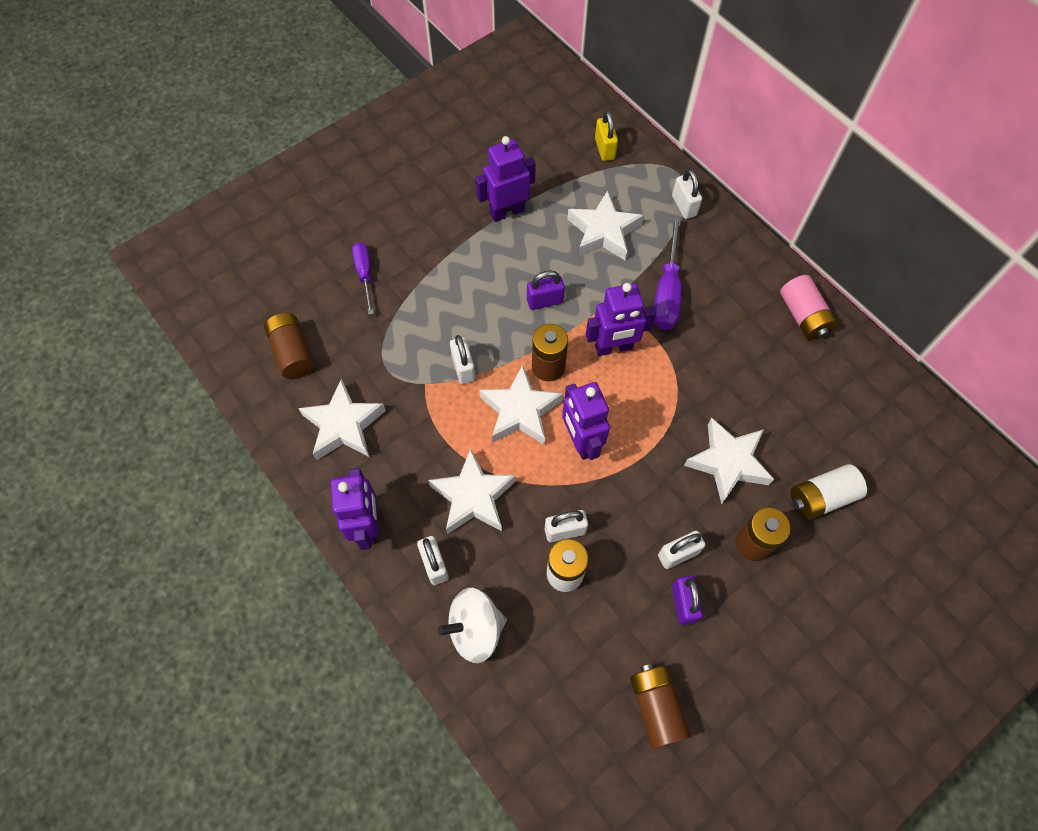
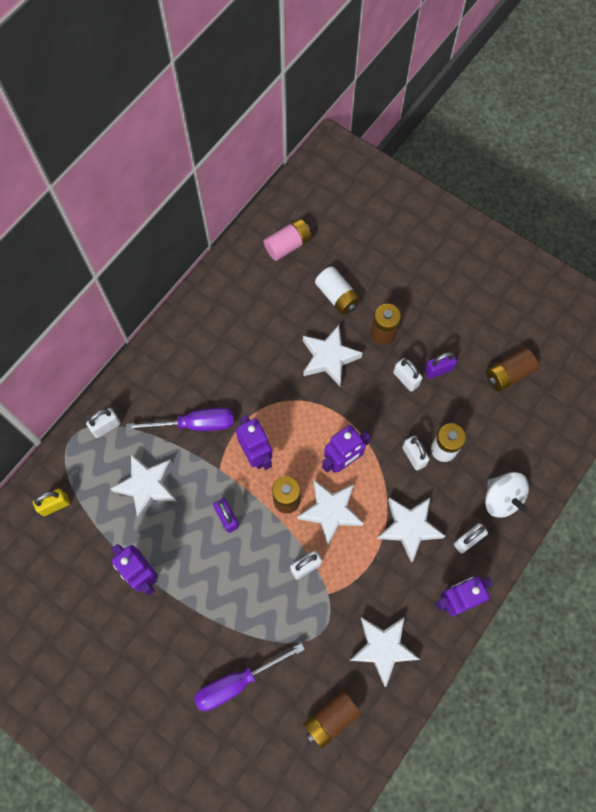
camera: 105 degrees left, 5 degrees up
(365, 274) = (237, 682): purple screwdriver -> purple screwdriver, size x1.56
(803, 316) = (194, 323): pink battery -> pink battery (288, 245)

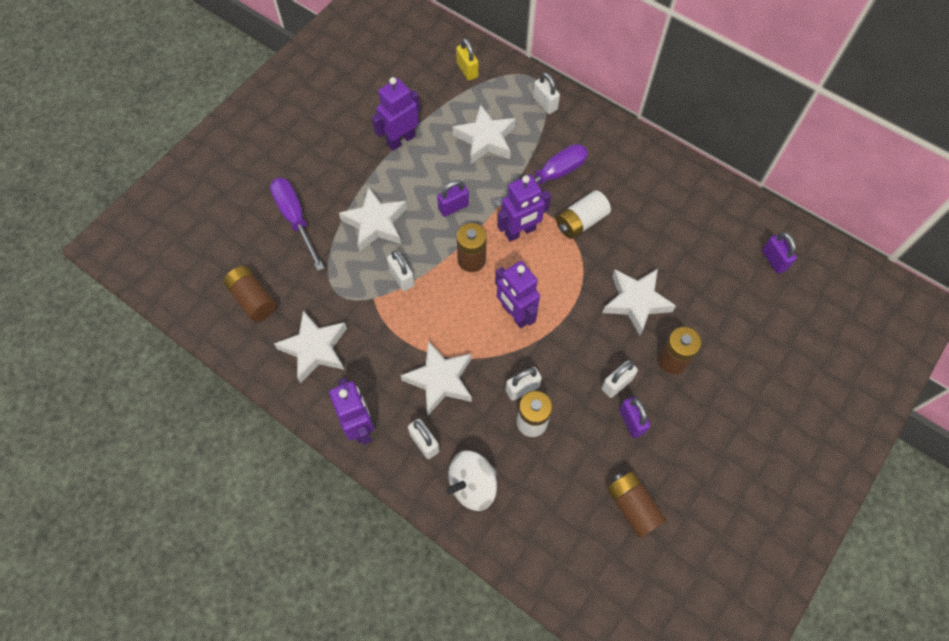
camera: 90 degrees right, 5 degrees down
(195, 424) = (551, 176): purple screwdriver -> purple screwdriver turned 120 degrees counterclockwise
(288, 245) = (774, 260): pink battery -> purple padlock
(330, 511) = (459, 301): white star -> white star (375, 223)
(337, 296) = (715, 311): white battery -> white battery (581, 222)

